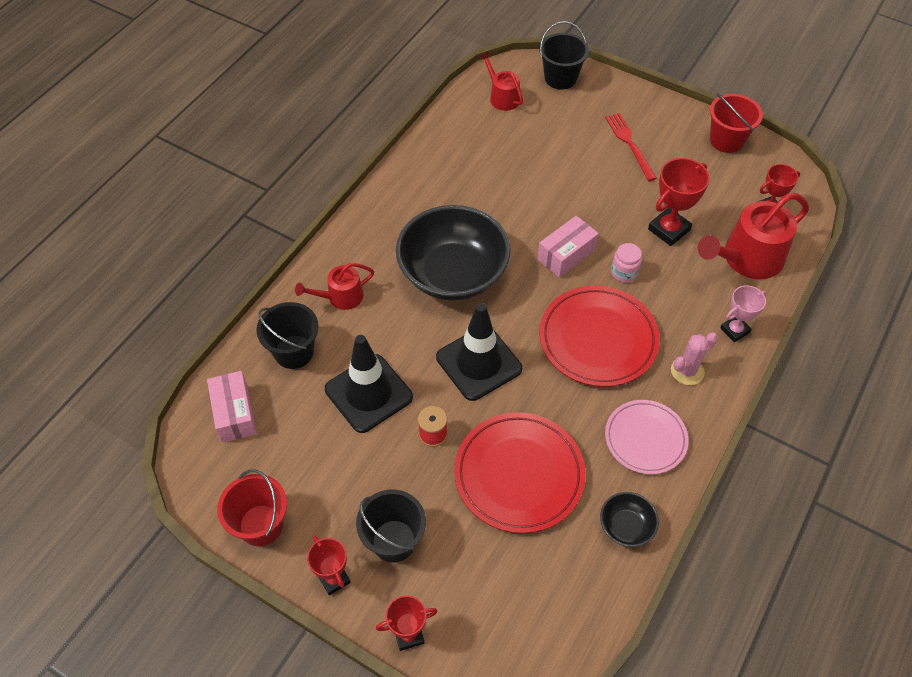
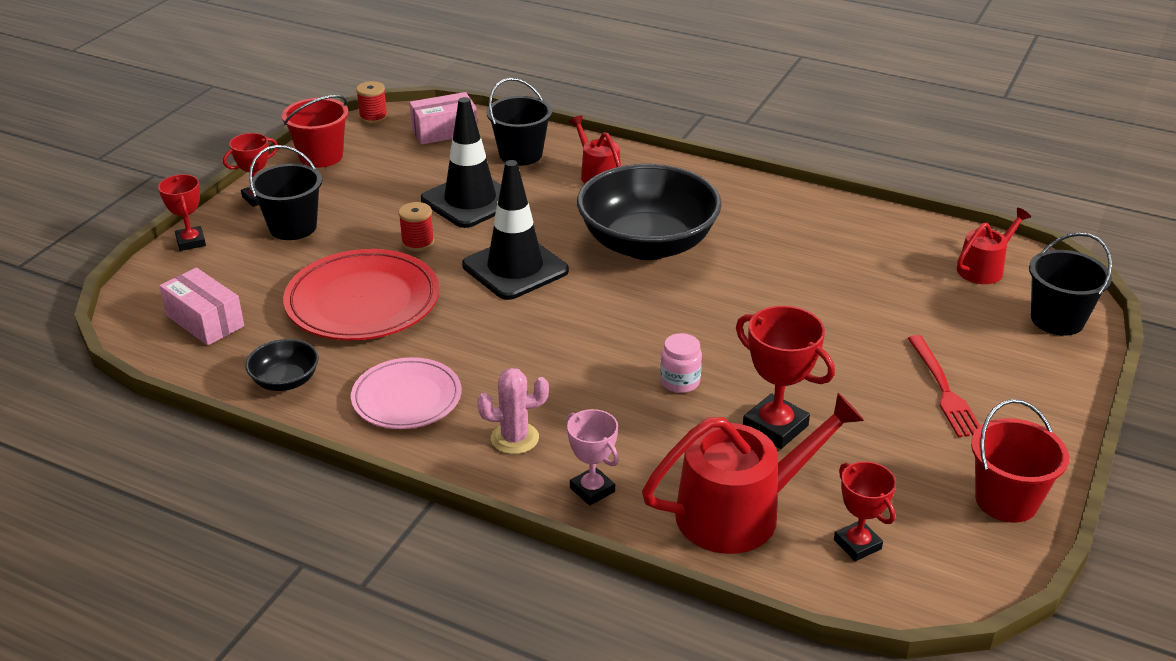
camera: 85 degrees right, 20 degrees down
(187, 479) = (373, 117): none -> red spool
(566, 254) = (700, 330): pink box -> pink box (205, 321)
(598, 339) = (561, 358): red plate -> none
(630, 144) = (943, 389): red fork -> red fork turned 105 degrees clockwise
(687, 371) = (514, 438): pink cactus -> pink cactus turned 60 degrees counterclockwise
(747, 258) = (739, 512): red watering can -> red watering can turned 105 degrees clockwise

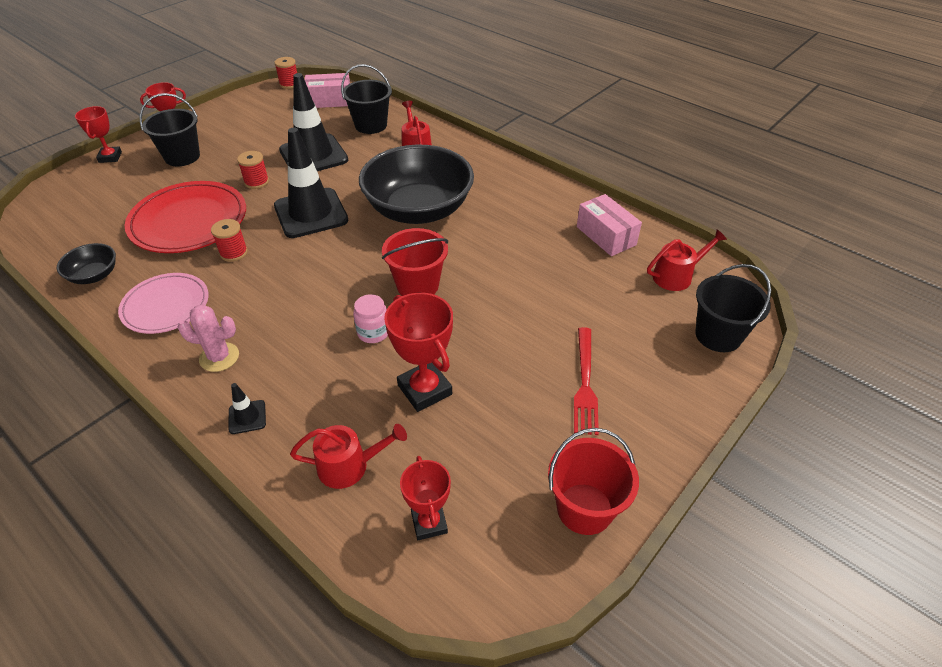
camera: 15 degrees right, 10 degrees up
(205, 321) = (76, 218): pink box -> pink box (606, 236)
(321, 156) = (236, 107): red bucket -> red bucket (417, 285)
(449, 327) = (234, 253): none -> red spool
(592, 490) = (247, 417): pink trophy -> black traffic cone
(739, 512) = (349, 466): red watering can -> red watering can, size x0.56

